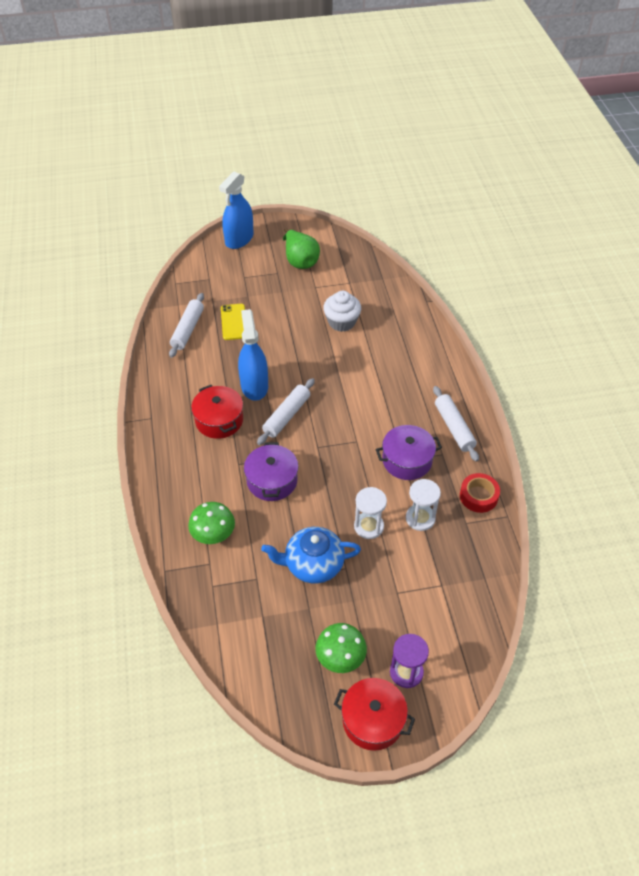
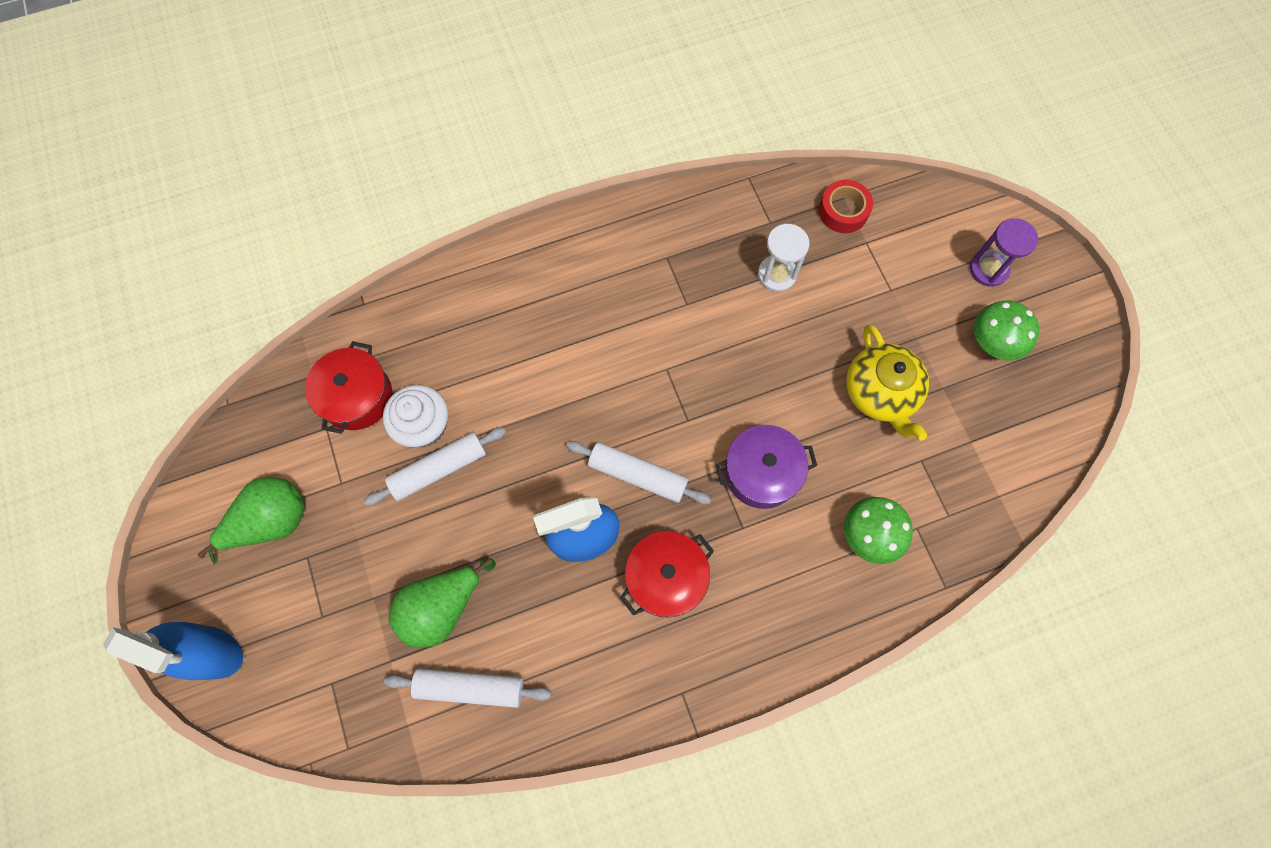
camera: 100 degrees left, 20 degrees up
(234, 322) = (442, 607): yellow phone -> green pear
(313, 564) = (880, 393): blue teapot -> yellow teapot
(368, 526) = (805, 334): white hourglass -> none
(373, 720) = (1055, 297): red pot -> red pot (357, 396)
(407, 460) = (687, 299): purple pot -> none
(454, 427) = (617, 246): white rolling pin -> white rolling pin (439, 469)
(478, 496) = (726, 210): red tape -> red tape (843, 211)

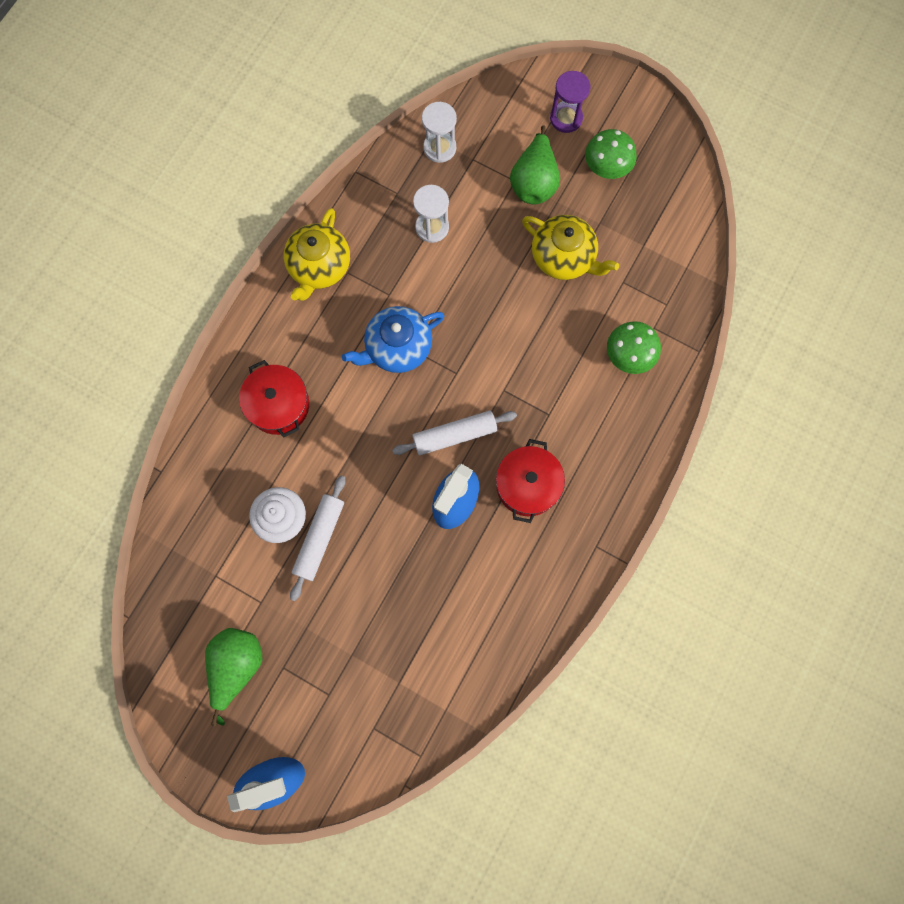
camera: 40 degrees left, 5 degrees up
(357, 396) = (217, 538): red pot -> red pot (278, 405)
(442, 607) = (402, 622): green pear -> green pear (534, 182)
(470, 687) = (464, 654): white rolling pin -> none
(646, 235) = (319, 267): none -> yellow teapot
(654, 356) = (397, 348): none -> blue teapot
(761, 472) = (531, 369): purple pot -> none
(843, 211) = (439, 148): red tape -> white hourglass

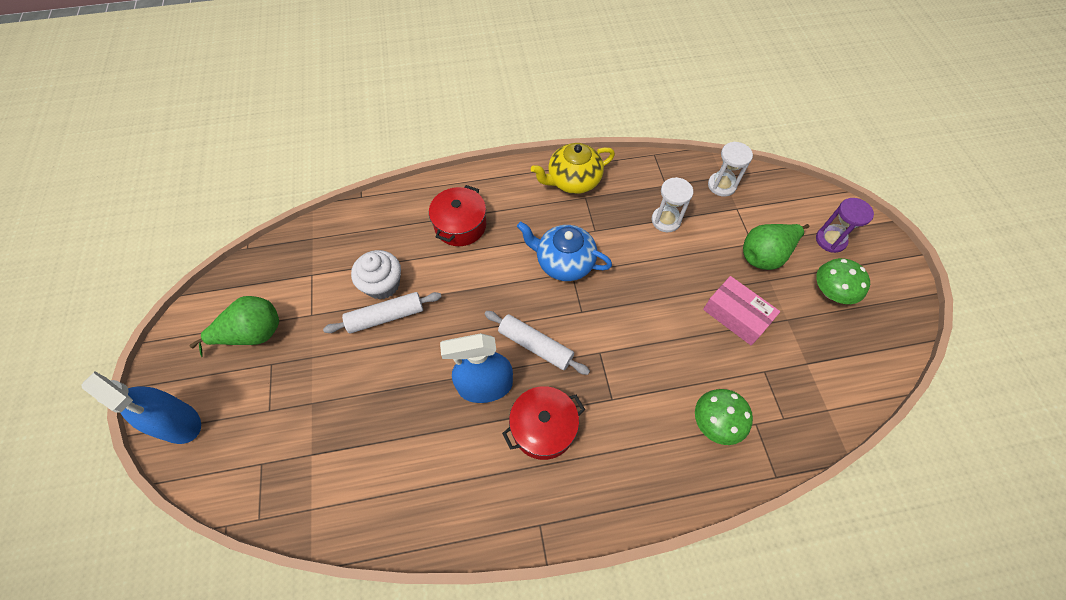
camera: 50 degrees right, 15 degrees down
(563, 257) = (736, 316): yellow teapot -> pink box

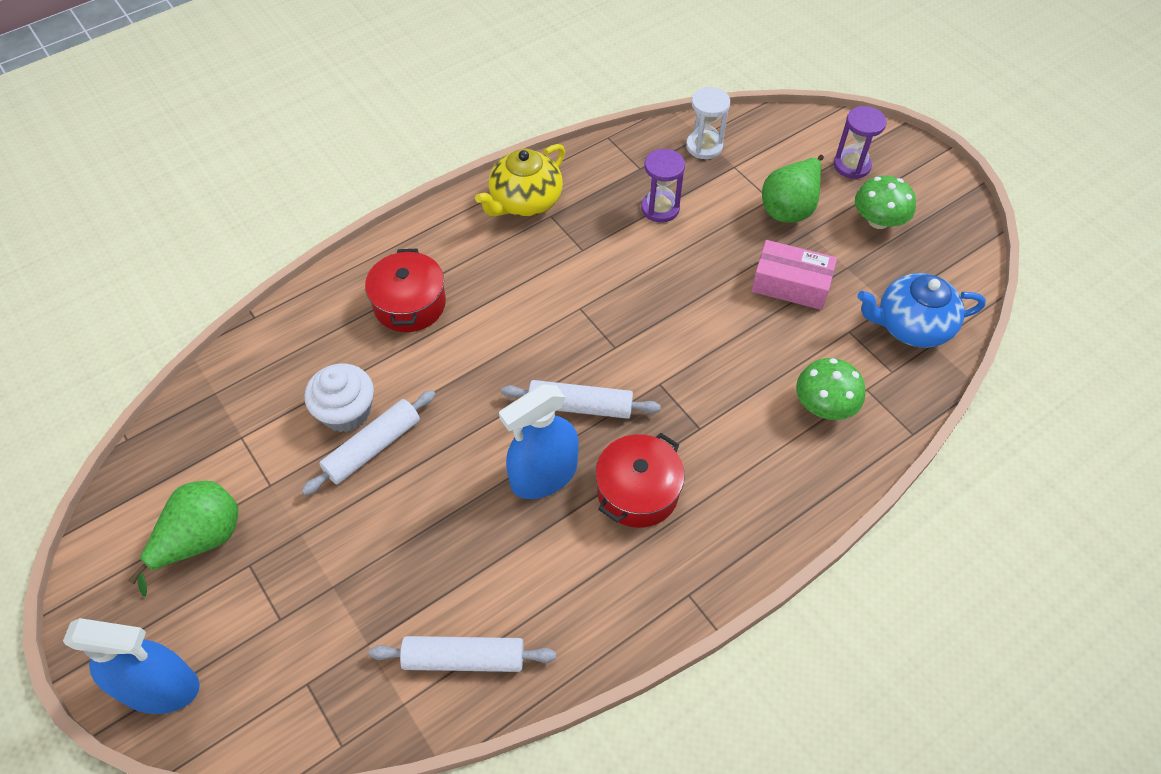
camera: 25 degrees left, 5 degrees down
(365, 496) = (464, 658): none -> white rolling pin
(564, 262) = (564, 300): blue teapot -> blue teapot (911, 326)
(666, 220) = (660, 208): white hourglass -> purple hourglass

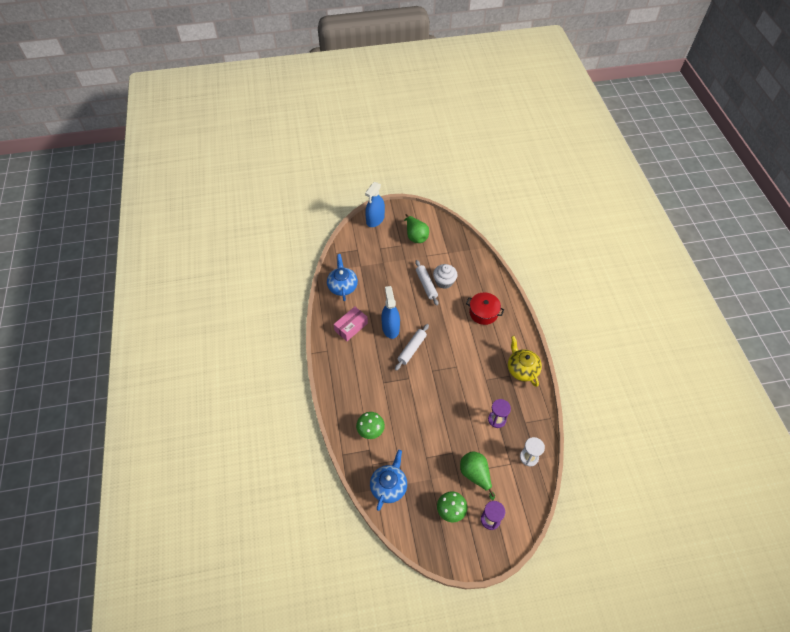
camera: 115 degrees right, 0 degrees up
(464, 658) = (342, 286): white rolling pin -> blue teapot
(637, 491) = (370, 352): red pot -> none
(791, 284) = (432, 450): pink box -> pink box (351, 327)

